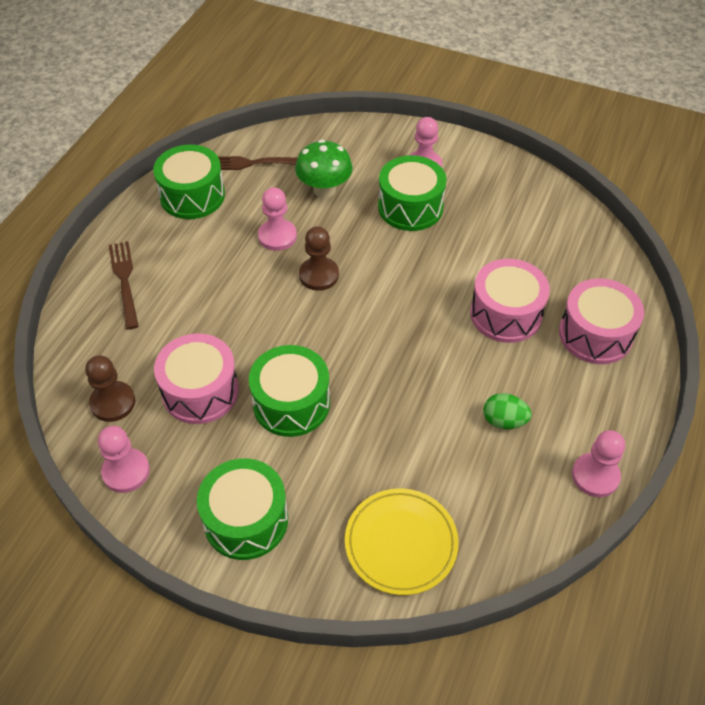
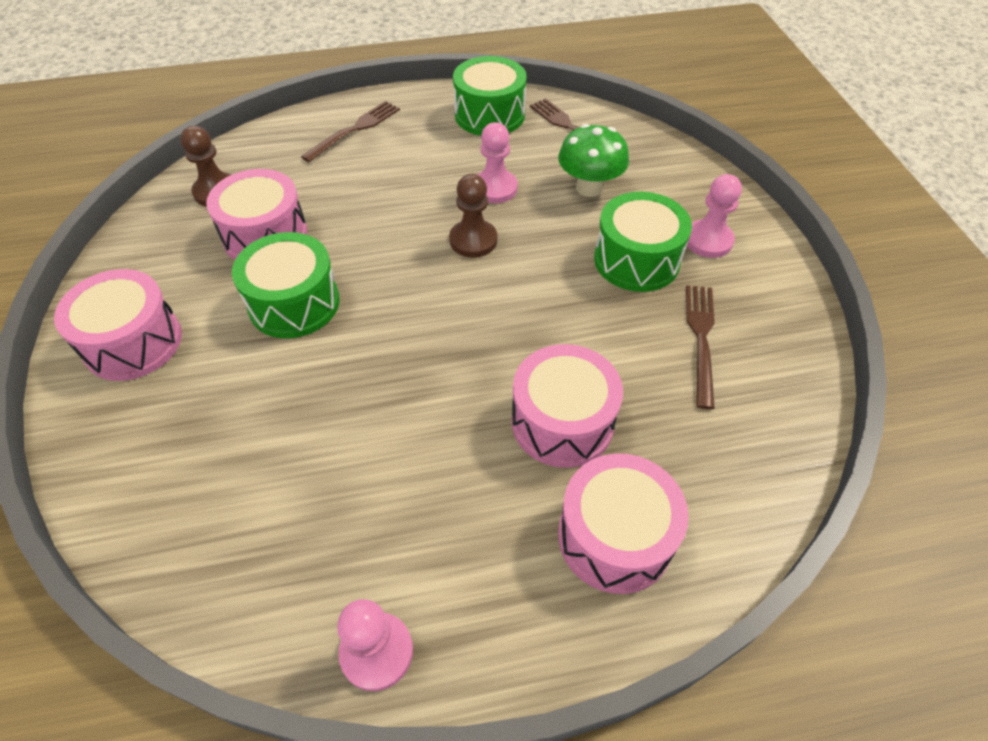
camera: 55 degrees right, 0 degrees up
(126, 471) = (147, 237): pink pawn -> none
(246, 520) = (133, 342): green drum -> pink drum
(401, 543) = (164, 484): yellow plate -> none
(494, 218) = (701, 338): none -> brown fork
(504, 421) = (397, 500): green egg -> none

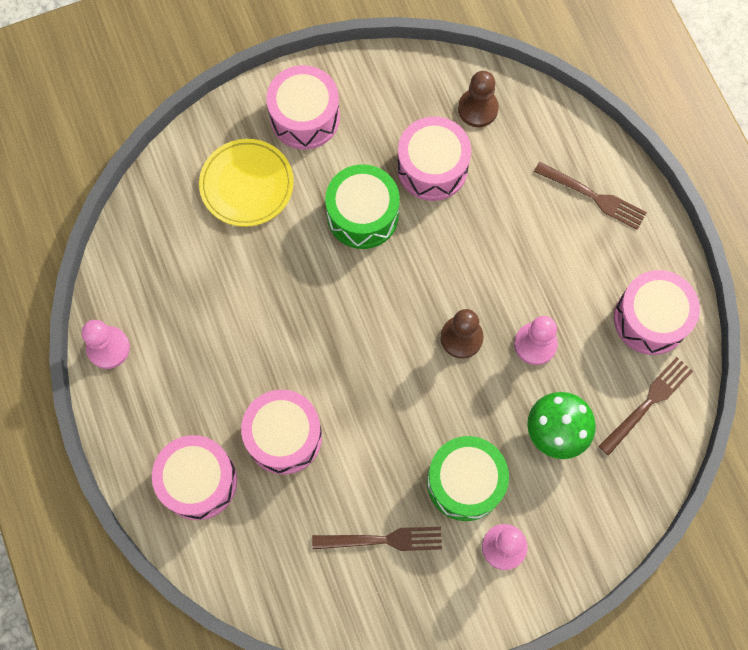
camera: 80 degrees right, 20 degrees up
(193, 419) = (247, 185): none -> yellow plate
(489, 115) = (650, 319): green drum -> pink drum

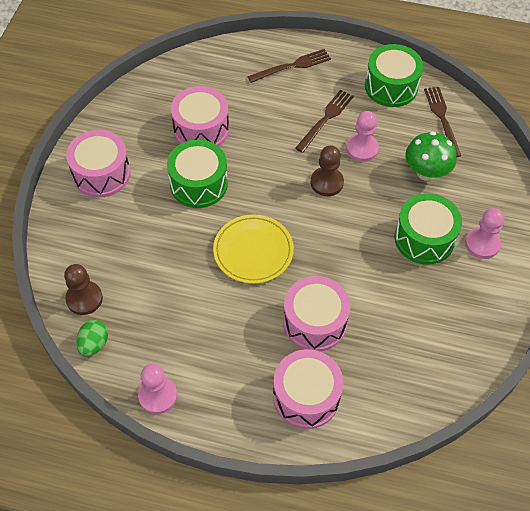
camera: 55 degrees left, 15 degrees down
(120, 254) = (94, 344): none -> green egg
(247, 185) = (116, 235): yellow plate -> yellow plate (253, 251)
(383, 540) = (431, 307): brown fork -> brown fork (326, 118)
(477, 109) = (184, 84): brown pawn -> brown pawn (84, 299)
(650, 319) = (391, 86): pink drum -> green drum

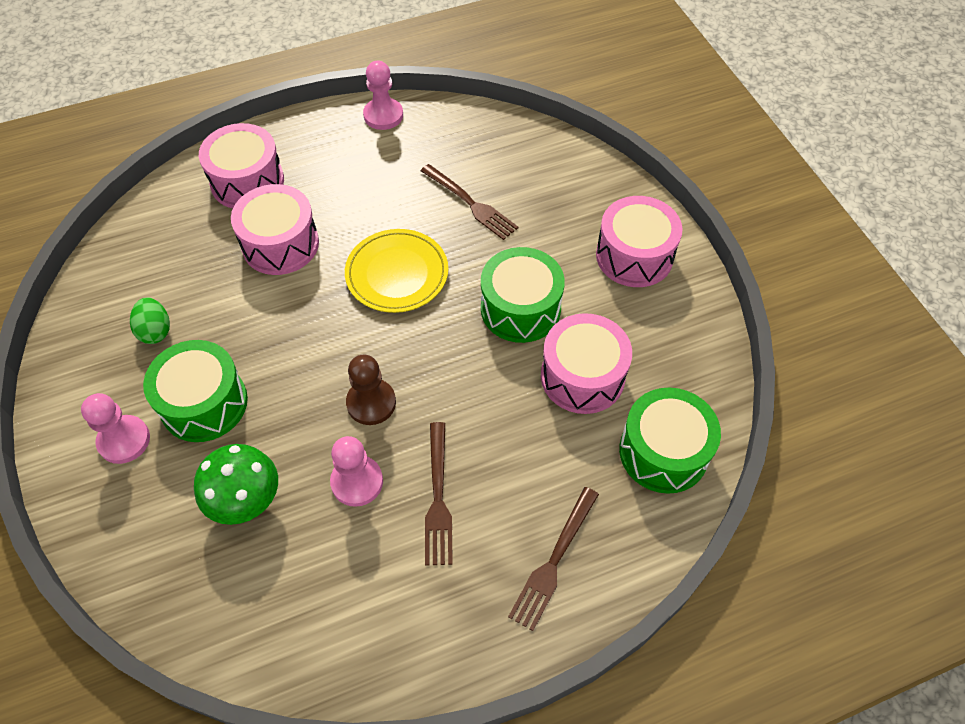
camera: 145 degrees right, 0 degrees up
(84, 299) = (521, 144): brown pawn -> none
(94, 344) = (475, 119): green egg -> green egg (155, 331)
(391, 86) = (380, 626): green drum -> green drum (663, 452)
(442, 118) = (267, 615): brown fork -> brown fork (471, 204)

